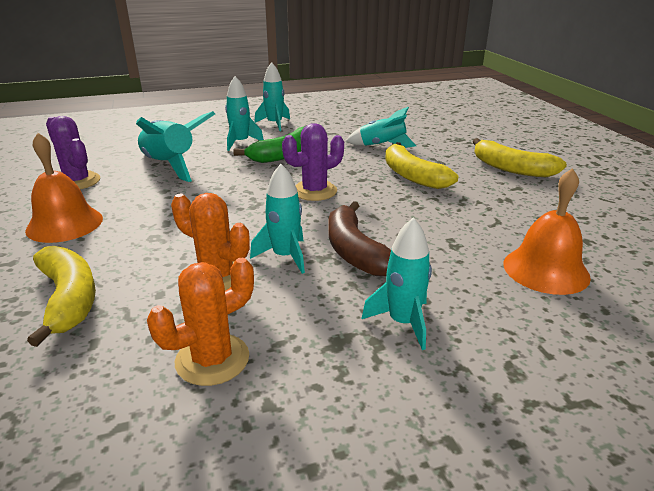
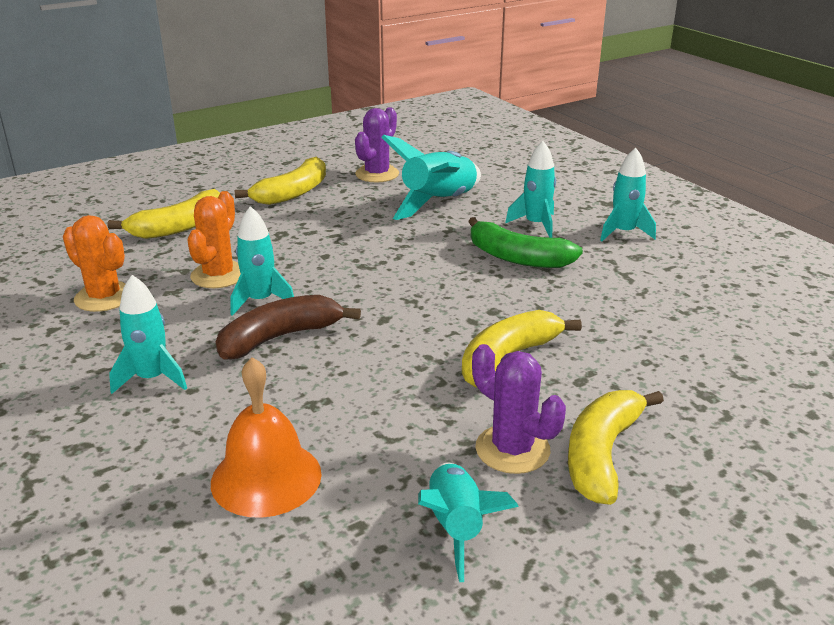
camera: 75 degrees right, 0 degrees up
(65, 224) = (293, 193): orange bell -> yellow banana
(314, 191) = (418, 294): purple cactus -> purple cactus (512, 449)
(382, 145) = (609, 323): turquoise rocket -> turquoise rocket (456, 527)

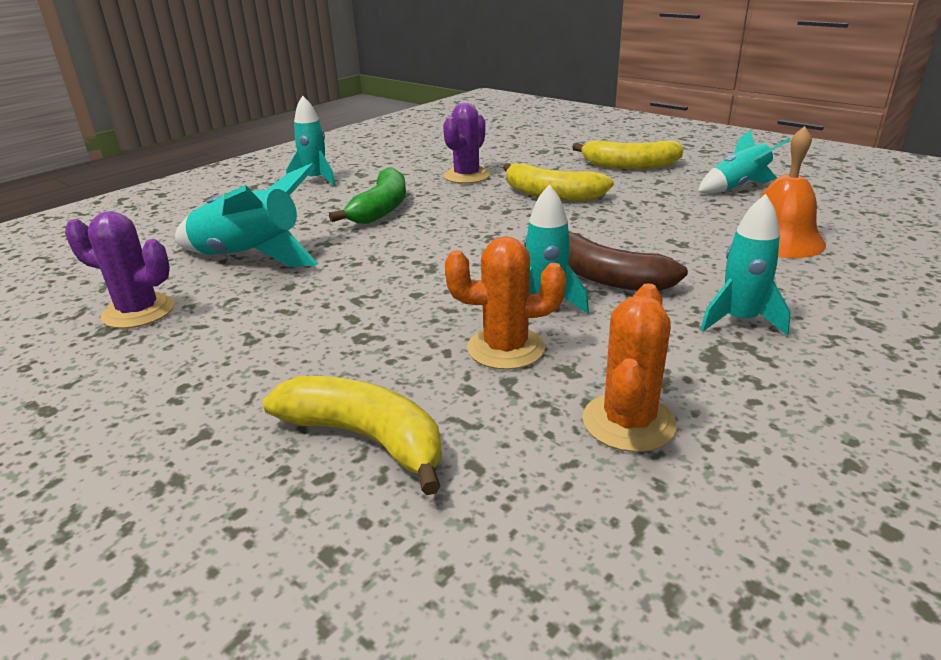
camera: 105 degrees left, 0 degrees up
(293, 193) = (209, 364): yellow banana -> none
(512, 449) = (652, 183): purple cactus -> purple cactus (467, 176)
(536, 225) = (304, 209): turquoise rocket -> none

